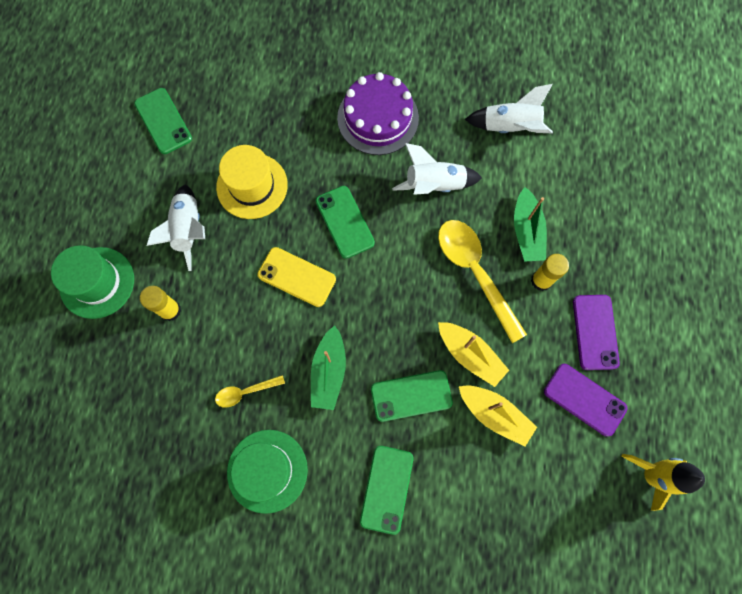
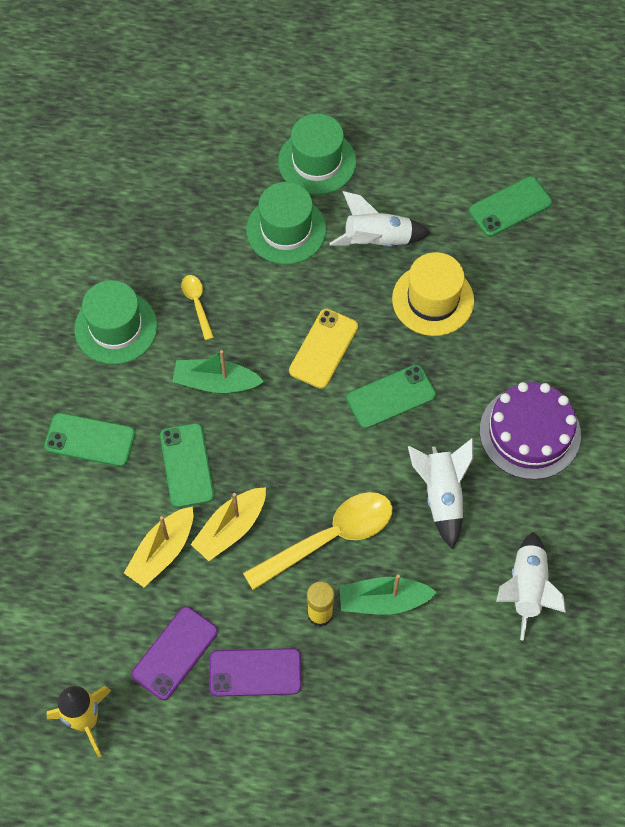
camera: 90 degrees right, 10 degrees down
(170, 310) = (286, 230): yellow glue stick -> green hat

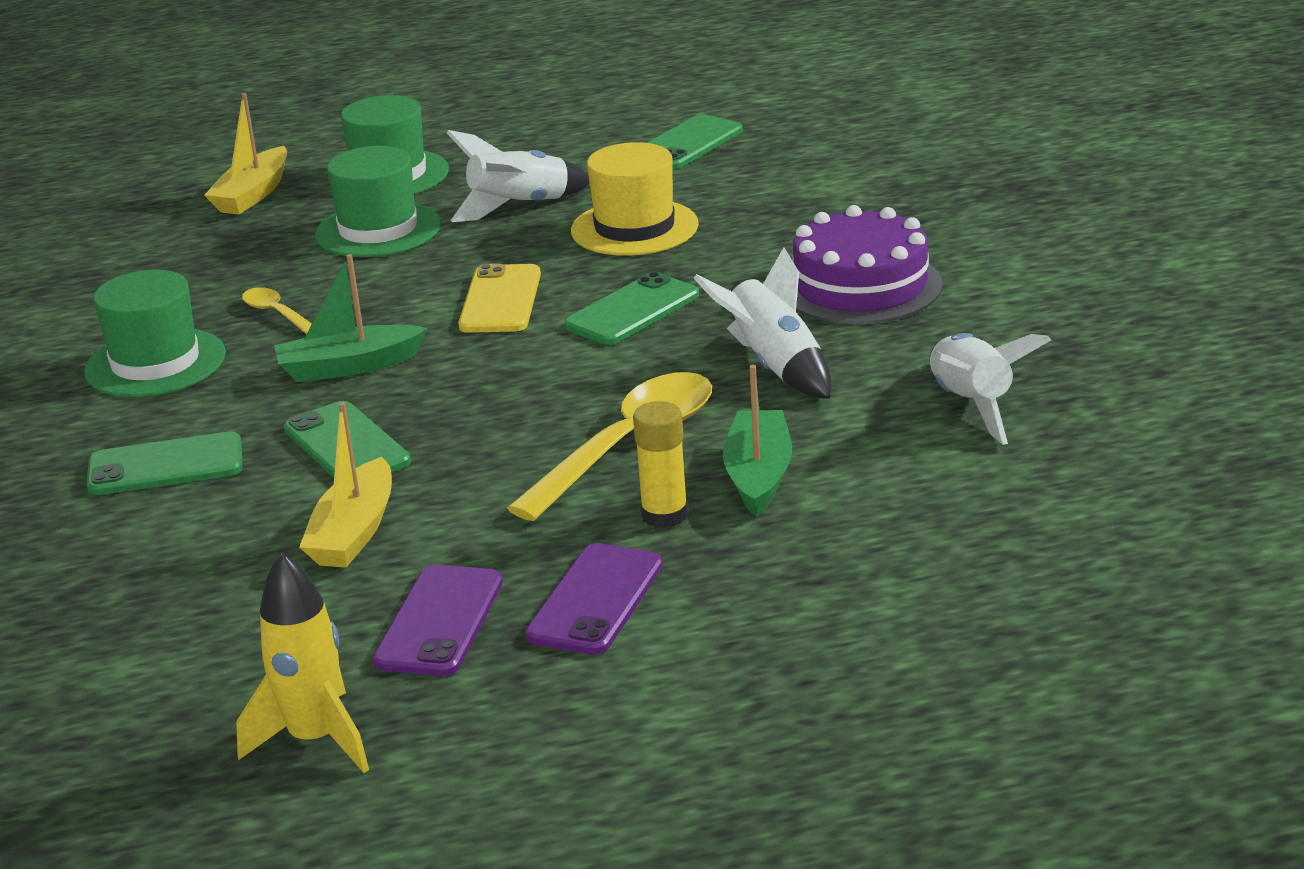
camera: 20 degrees left, 35 degrees down
(230, 529) = (458, 480): yellow boat -> yellow boat (253, 194)
(255, 672) = (595, 600): purple phone -> purple phone turned 45 degrees counterclockwise
(383, 601) = (758, 475): green boat -> green boat turned 120 degrees clockwise

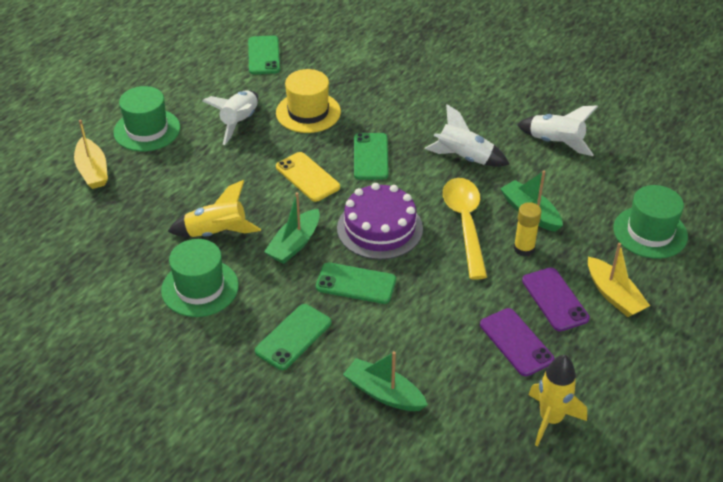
camera: 45 degrees left, 15 degrees up
(158, 583) = (383, 393): none -> green boat
(277, 314) = (216, 233): yellow spoon -> yellow rocket
(354, 532) = (424, 322): yellow boat -> yellow boat (614, 295)
(378, 230) = (191, 164): green hat -> green hat (650, 232)
(860, 286) = (441, 103): purple cake -> purple cake (379, 228)

